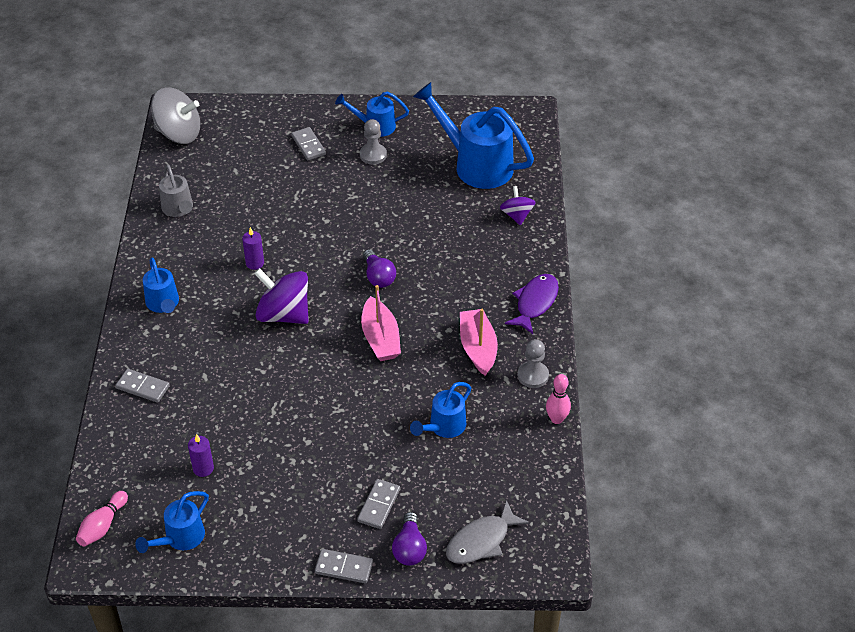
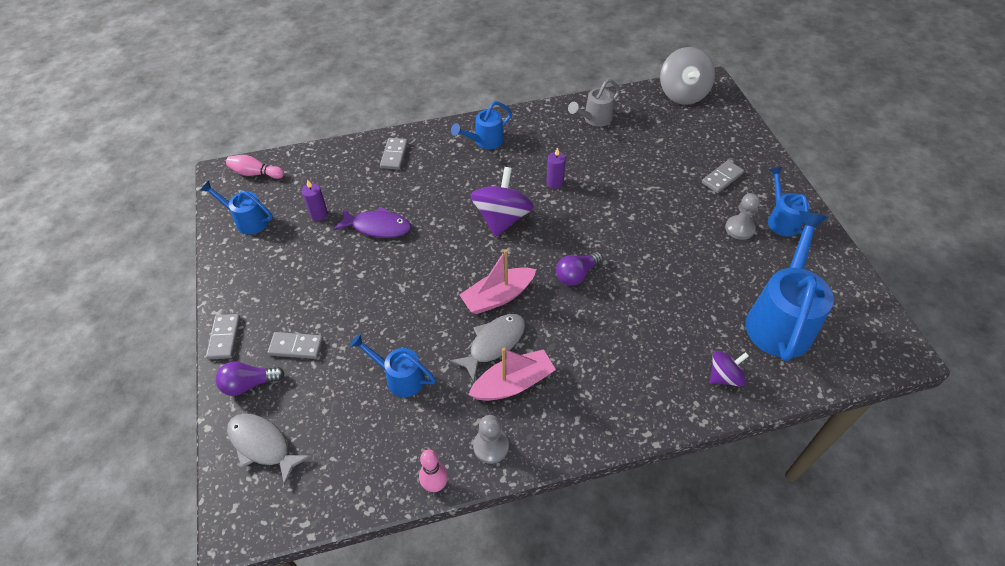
camera: 75 degrees right, 5 degrees up
(432, 352) = (494, 343): none -> grey fish
(535, 303) = (598, 425): purple fish -> purple fish (378, 227)

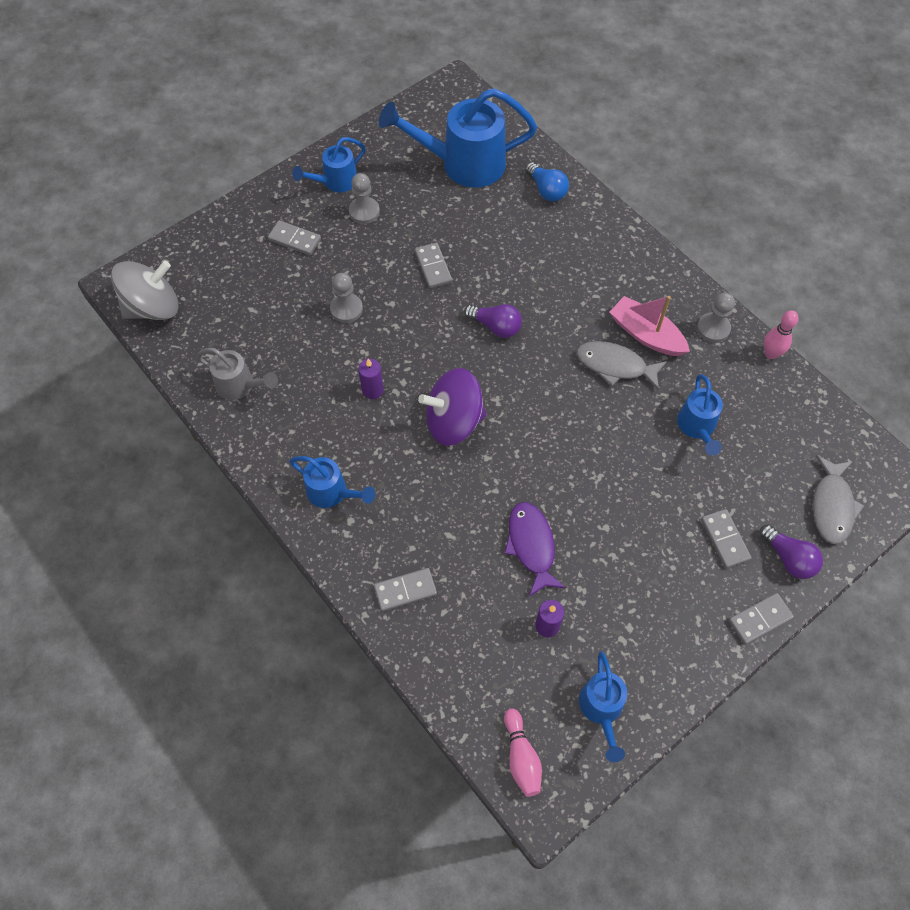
camera: 115 degrees left, 10 degrees up
(498, 297) = (560, 383): pink boat -> none
(637, 189) = (346, 309): none -> grey pawn
(659, 254) = (433, 267): none -> grey domino
(724, 376) = (546, 190): purple spinning top -> blue light bulb

